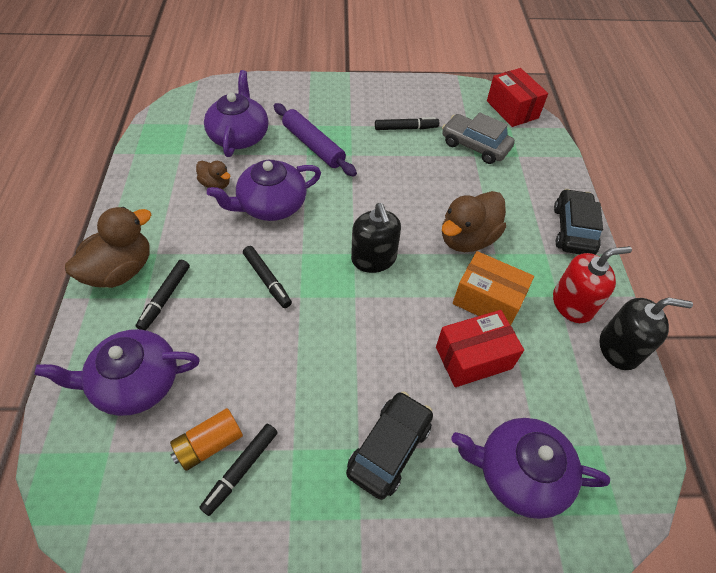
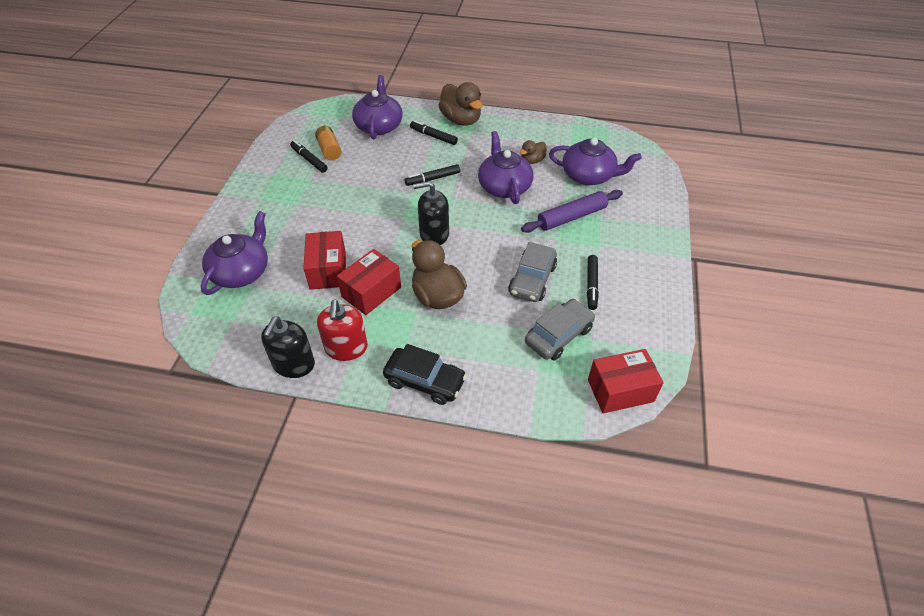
camera: 105 degrees right, 5 degrees down
(389, 448) = (289, 217): black car -> none
(414, 168) = (532, 280): none -> grey car
(487, 300) = (371, 292): orange box -> red box

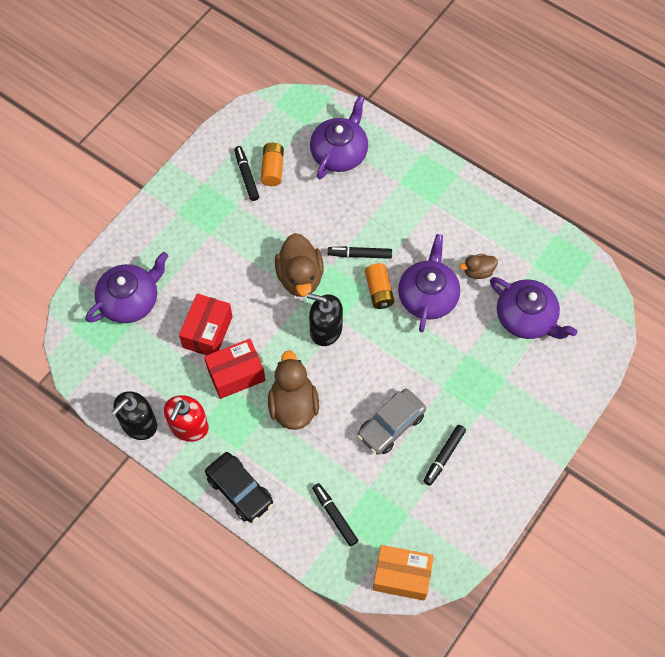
camera: 25 degrees right, 15 degrees up
(433, 136) = (390, 192): black marker -> black marker (334, 516)
(461, 120) = (433, 178): brown duck -> brown duck (300, 277)
(463, 196) = (379, 291): none -> orange battery
(558, 335) = (380, 497): grey car -> none
(571, 217) = (474, 365): purple rolling pin -> none
(620, 390) = (402, 576): red box -> orange box

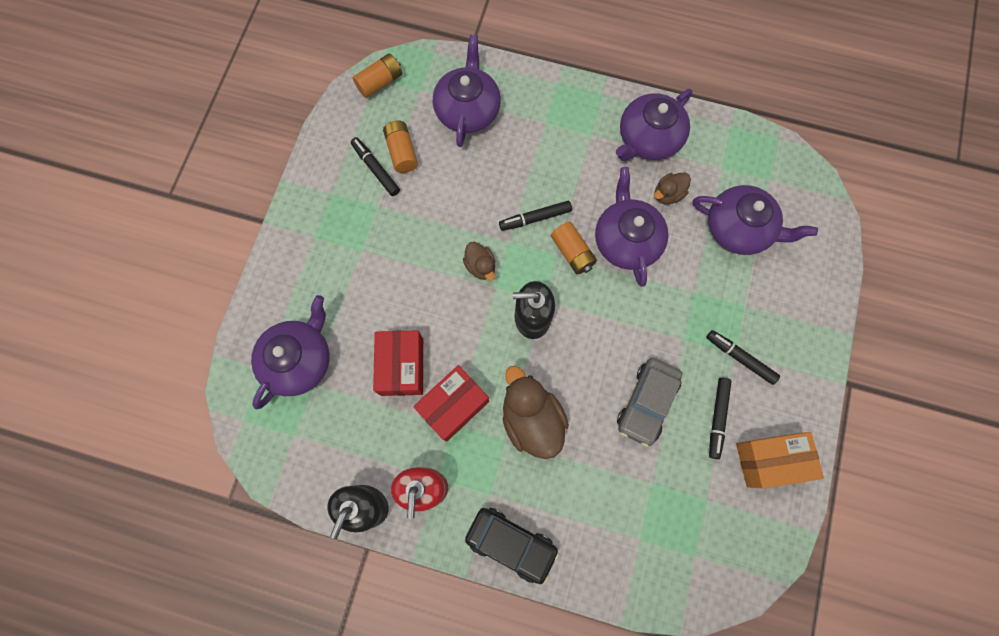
camera: 20 degrees left, 10 degrees up
(277, 109) = (380, 82): none -> orange battery
(300, 277) = (480, 266): brown duck -> brown duck, size x0.54
(334, 516) = (628, 533): black marker -> black marker (740, 358)
(402, 576) = (729, 577): orange box -> orange box (769, 460)
(480, 222) = (648, 138): none -> purple teapot

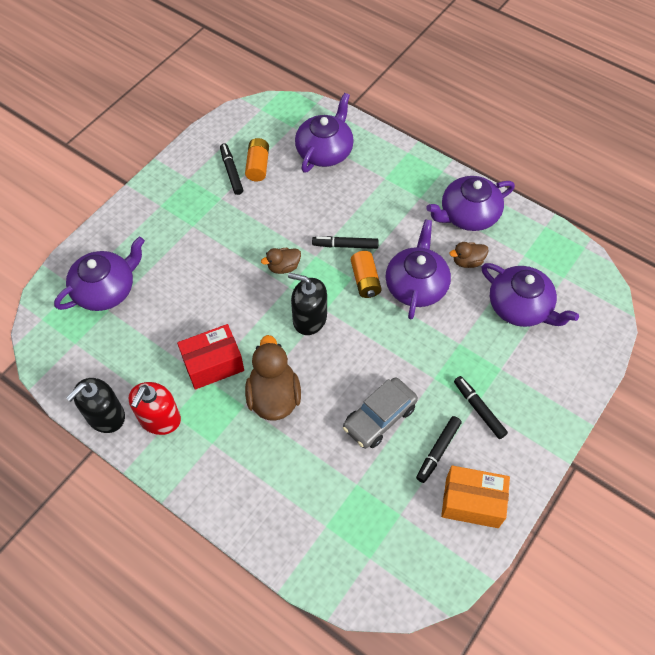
camera: 20 degrees right, 15 degrees down
(380, 82) = (263, 112): orange battery -> none
(402, 366) = (185, 321): red box -> none
(480, 266) = (283, 267): brown duck -> brown duck turned 75 degrees clockwise
(511, 543) = (212, 488): black car -> none

